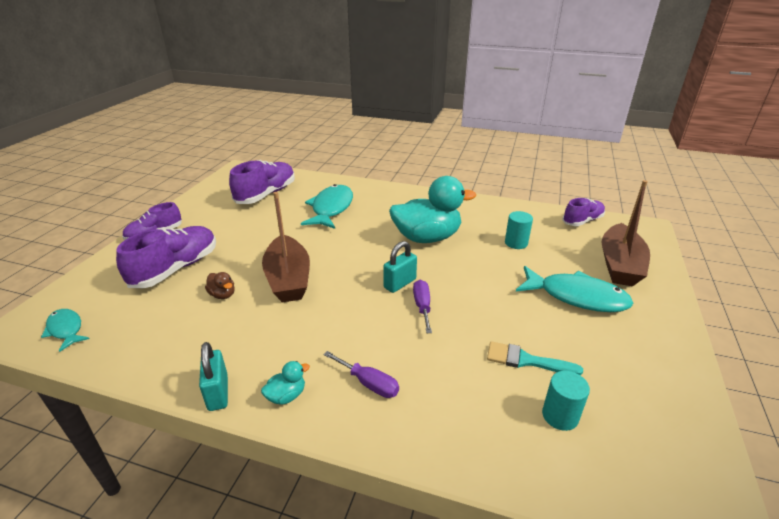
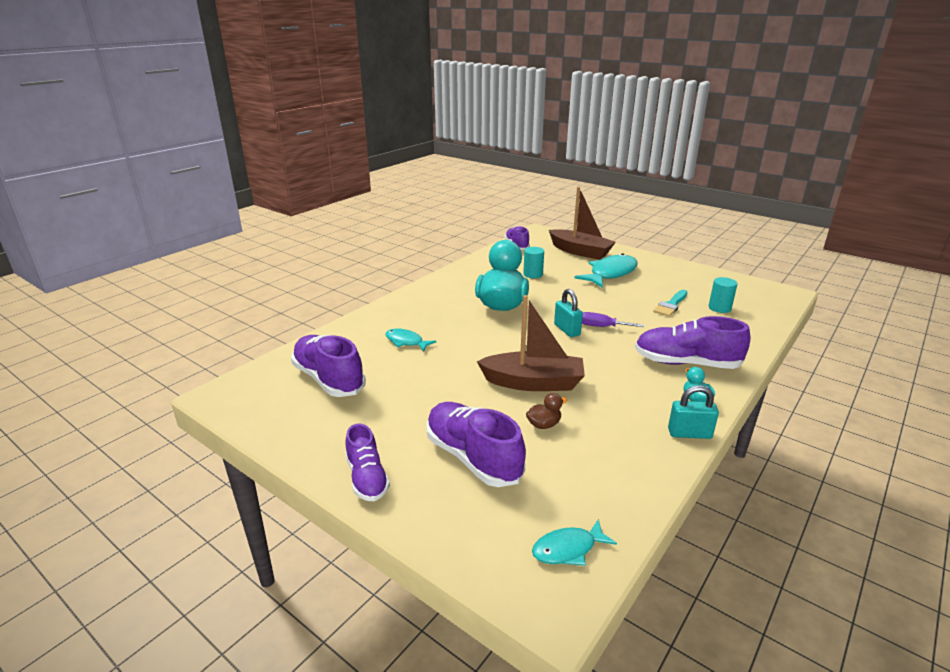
camera: 70 degrees left, 5 degrees down
(331, 208) = (406, 342): turquoise fish -> turquoise fish, size x0.55
(369, 383) = (686, 363): purple screwdriver -> purple shoe

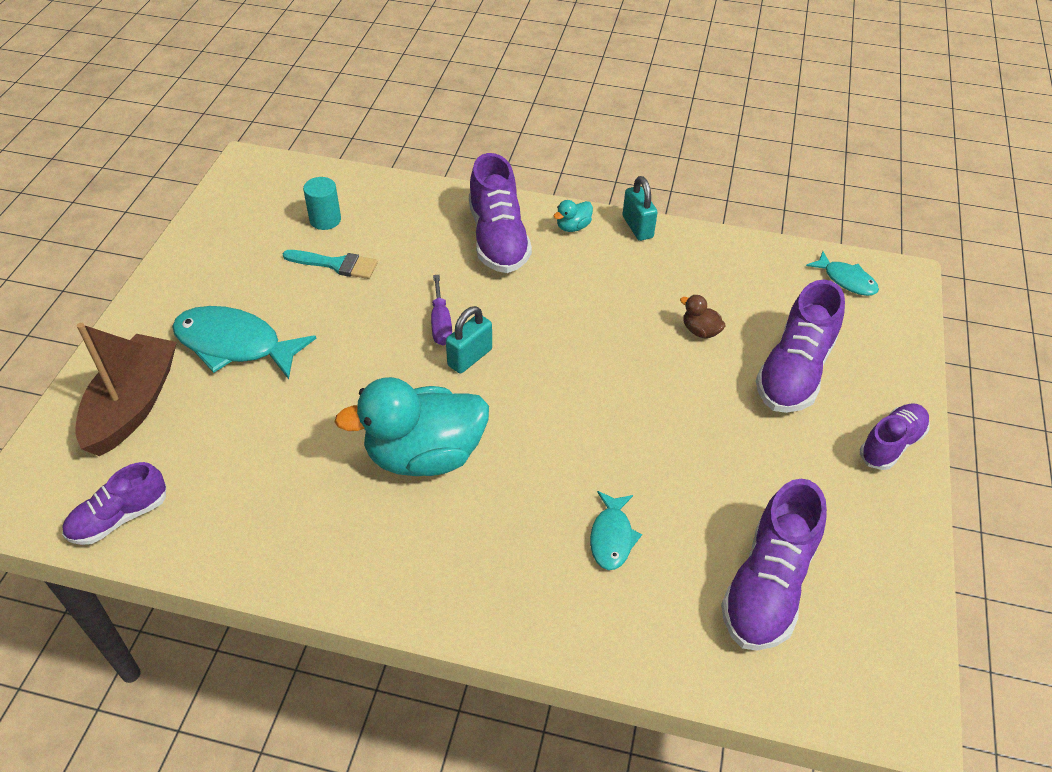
camera: 115 degrees left, 20 degrees up
(533, 274) = (274, 448): turquoise cylinder -> none
(533, 382) = (625, 359): brown boat -> none

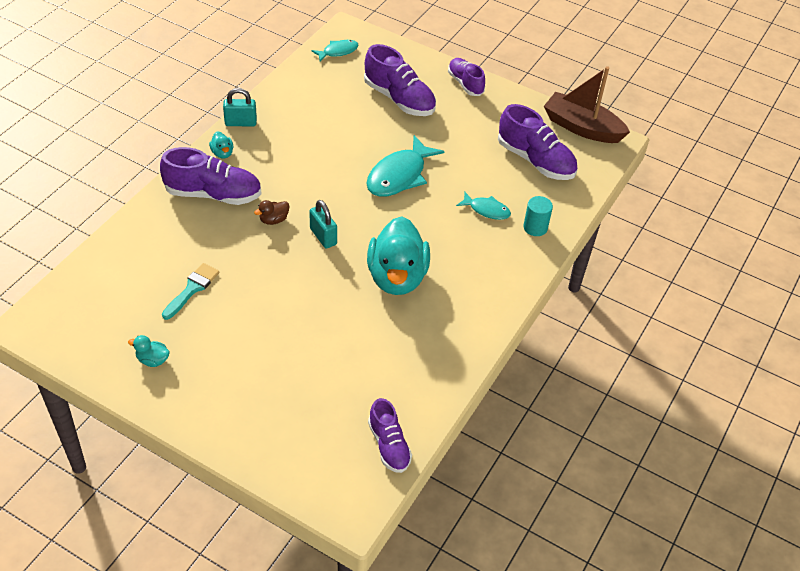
camera: 75 degrees left, 0 degrees up
(133, 405) = (285, 430): brown boat -> brown boat (582, 127)
(220, 264) = (152, 360): none -> turquoise duck
(235, 345) = (250, 362): turquoise fish -> turquoise fish (399, 175)
(325, 220) = (135, 286): turquoise cylinder -> turquoise cylinder (535, 227)
(441, 323) = (284, 244): purple screwdriver -> none
(700, 331) = (350, 125): brown duck -> brown duck (273, 220)

